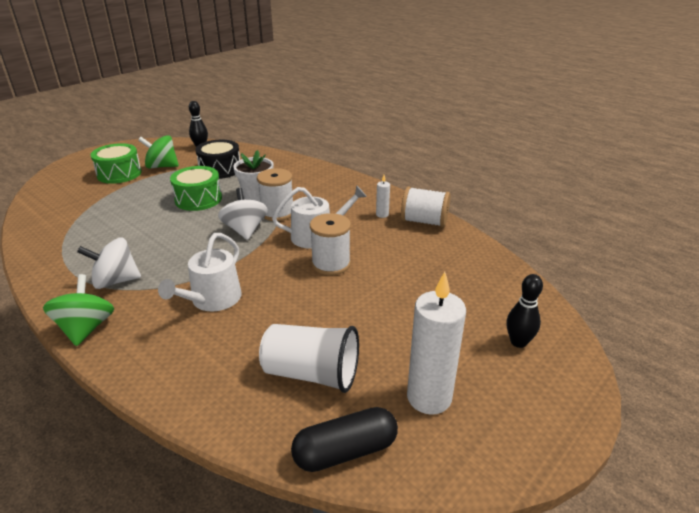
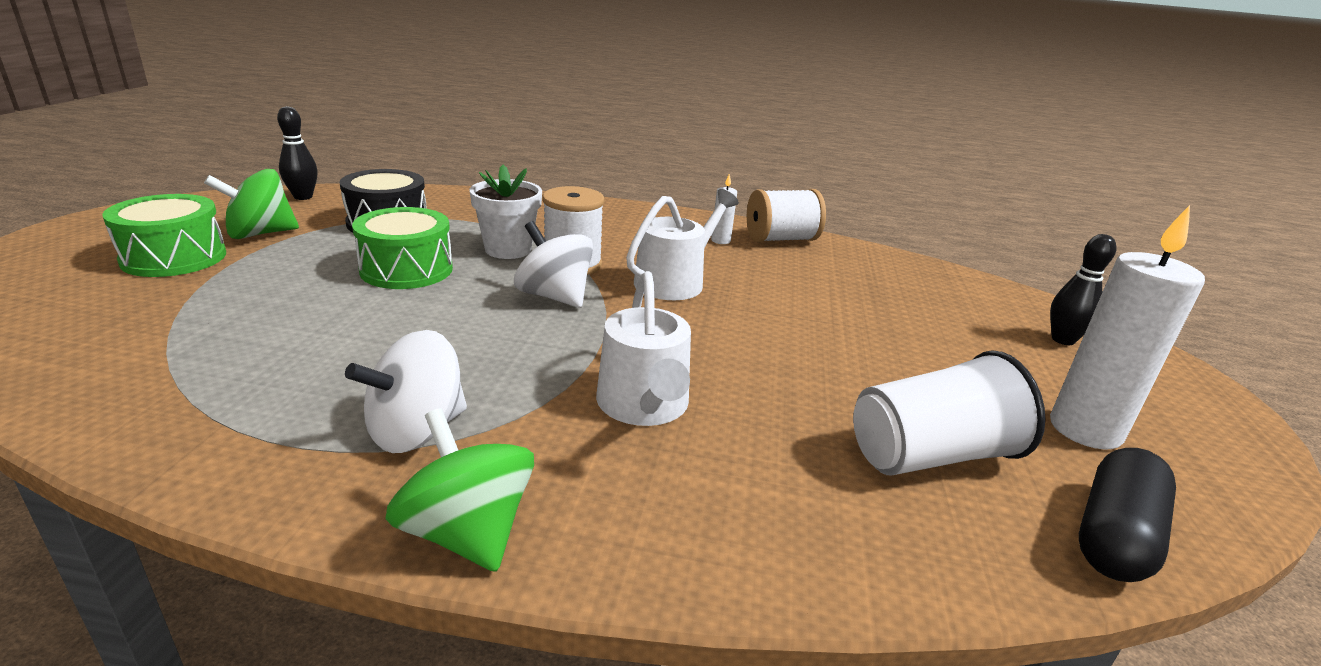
camera: 35 degrees left, 5 degrees down
(331, 264) = (744, 311): white spool -> none

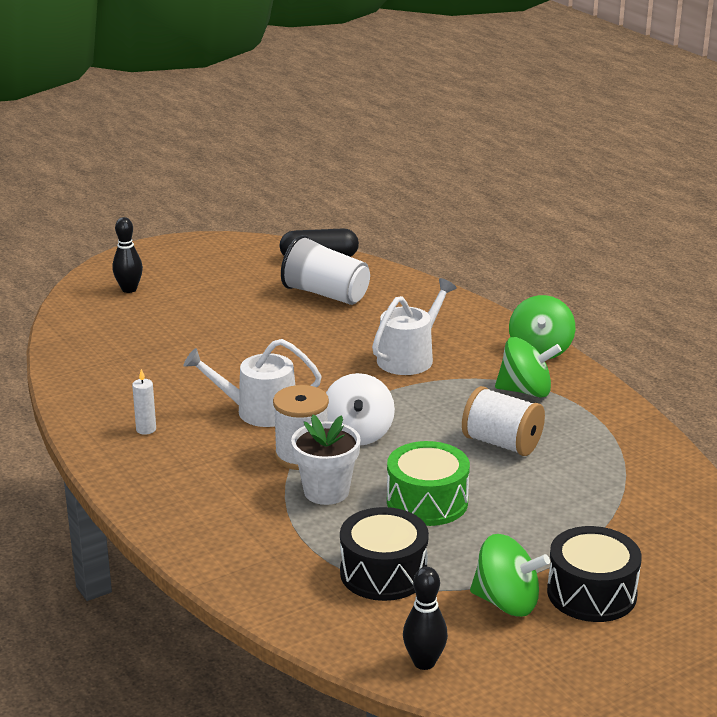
camera: 130 degrees left, 0 degrees up
(174, 257) = (591, 593): green drum -> black drum
(416, 431) = (525, 391): white spinning top -> green spinning top
(781, 239) = (96, 410): white spool -> white spool (502, 443)
(1085, 429) = (239, 271): white candle -> none

